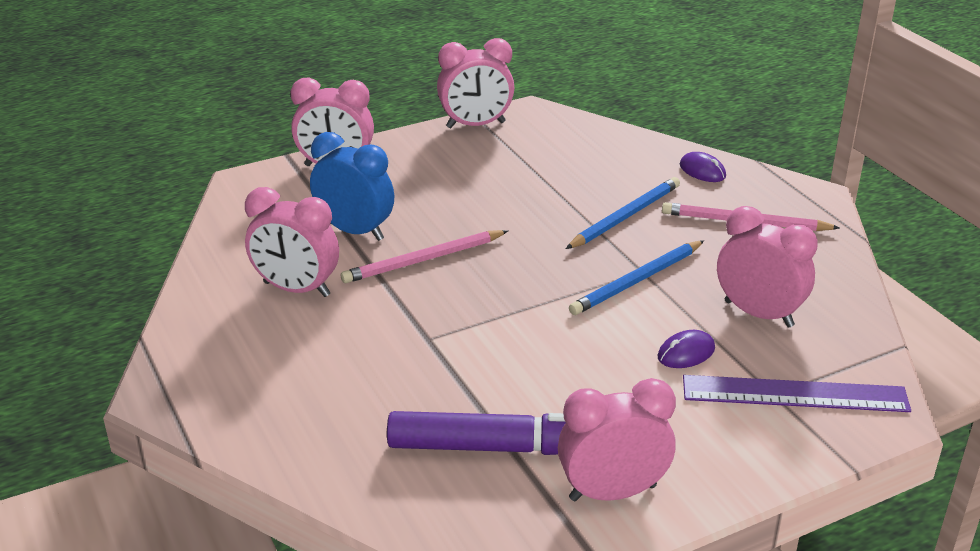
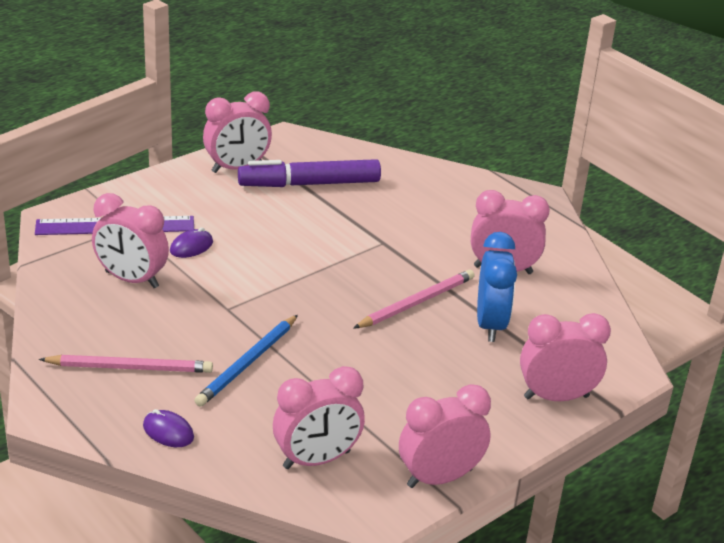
camera: 165 degrees right, 0 degrees up
(355, 231) = (490, 325): blue clock -> blue clock turned 105 degrees counterclockwise
(574, 143) = (316, 460): none -> pink clock
(637, 281) = (231, 299): blue pencil -> none

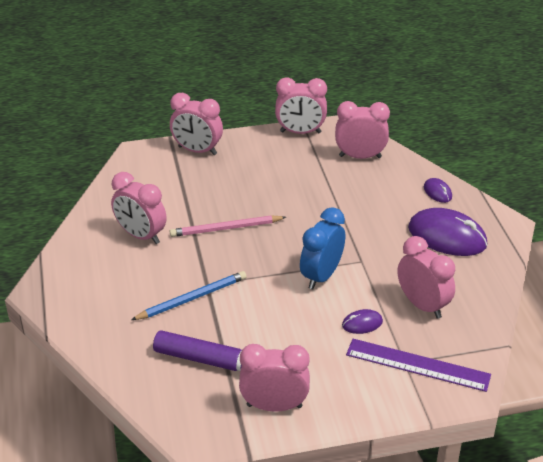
camera: 150 degrees left, 5 degrees up
(130, 367) = (447, 236): pink pencil -> purple mouse
(247, 363) = (368, 219): blue pencil -> blue pencil (192, 298)
(490, 325) = (191, 200): blue clock -> blue clock (321, 276)

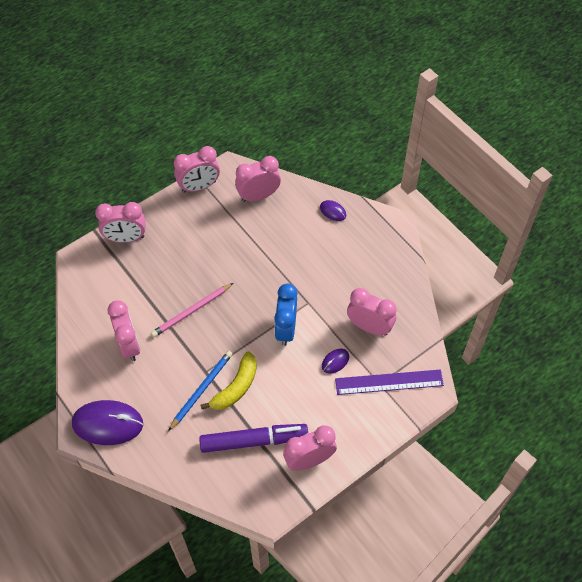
camera: 25 degrees left, 20 degrees up
(141, 235) = (129, 345): pink clock -> pink clock turned 120 degrees counterclockwise
(231, 309) = (236, 387): none -> yellow banana
(447, 236) = (358, 254): purple mouse -> purple mouse (108, 423)

